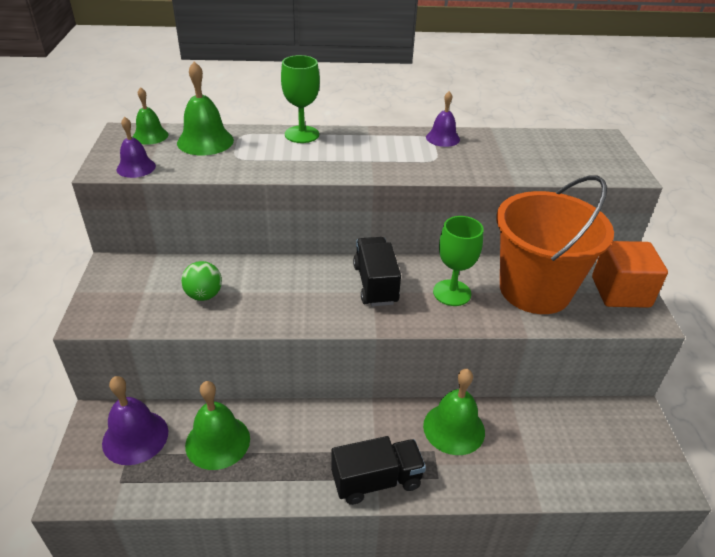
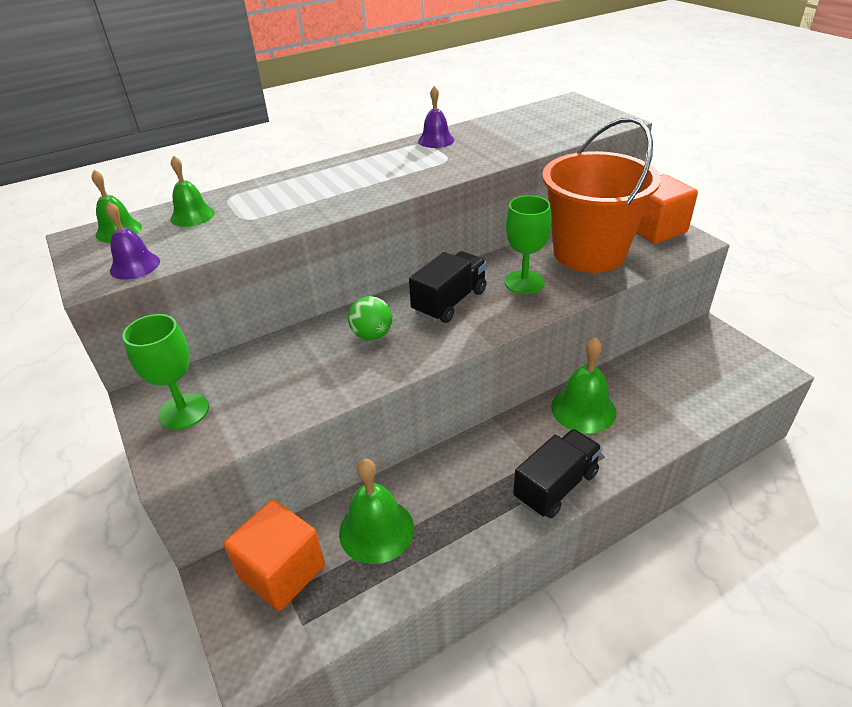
camera: 25 degrees left, 0 degrees up
(135, 437) = (282, 571): purple bell -> orange cube
(204, 295) = (285, 381): green ball -> green ball (372, 335)
(205, 141) = (192, 216): green bell -> green bell, size x0.63
(302, 134) = (294, 178): green goblet -> green goblet (184, 411)
(375, 284) = (450, 302): black truck -> black truck turned 75 degrees clockwise

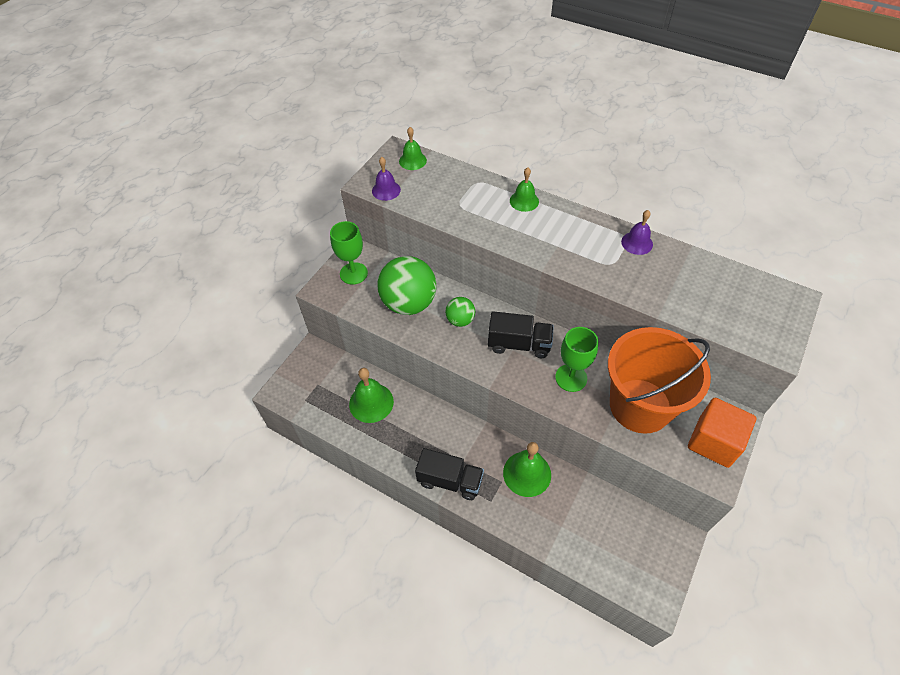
camera: 60 degrees right, 15 degrees up
(192, 216) = (447, 180): green bell -> green bell (524, 201)
(282, 571) = (327, 375): orange cube -> none
(299, 371) = (409, 303): none -> green ball

